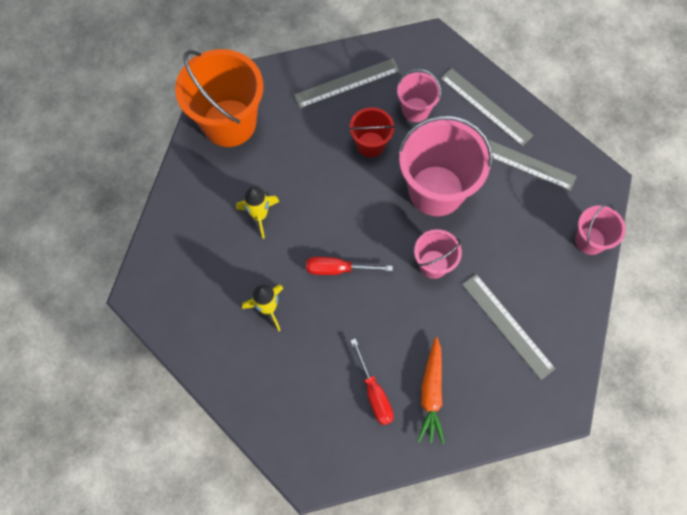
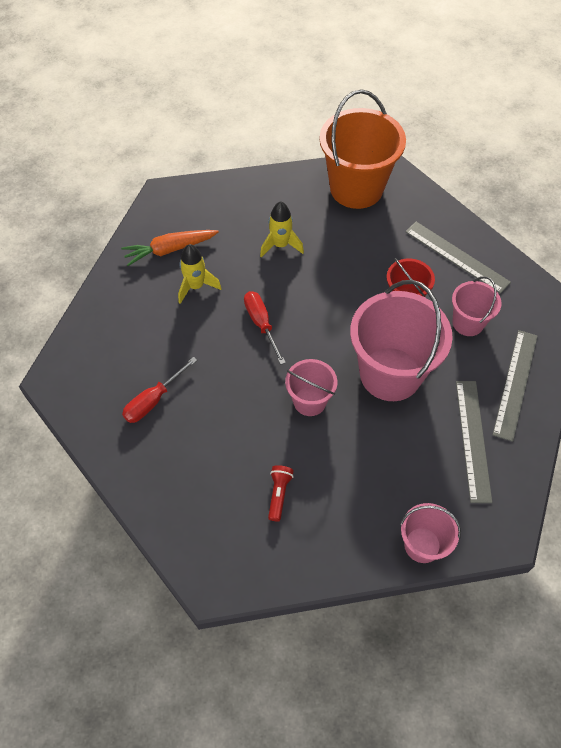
camera: 65 degrees right, 10 degrees down
(431, 393) = (174, 449): orange carrot -> orange carrot (170, 250)
(507, 325) = (279, 494): grey ruler -> red flashlight

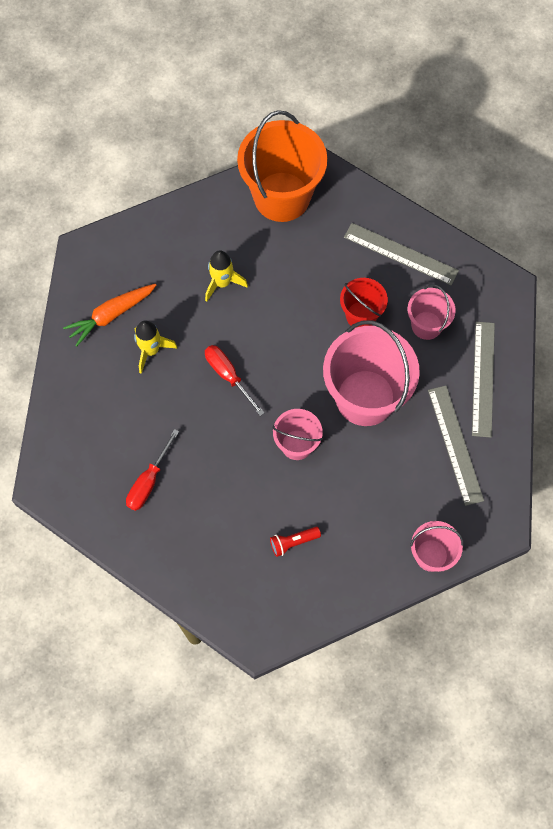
camera: 15 degrees left, 10 degrees up
(279, 494) = (293, 542): red flashlight -> red flashlight turned 105 degrees counterclockwise

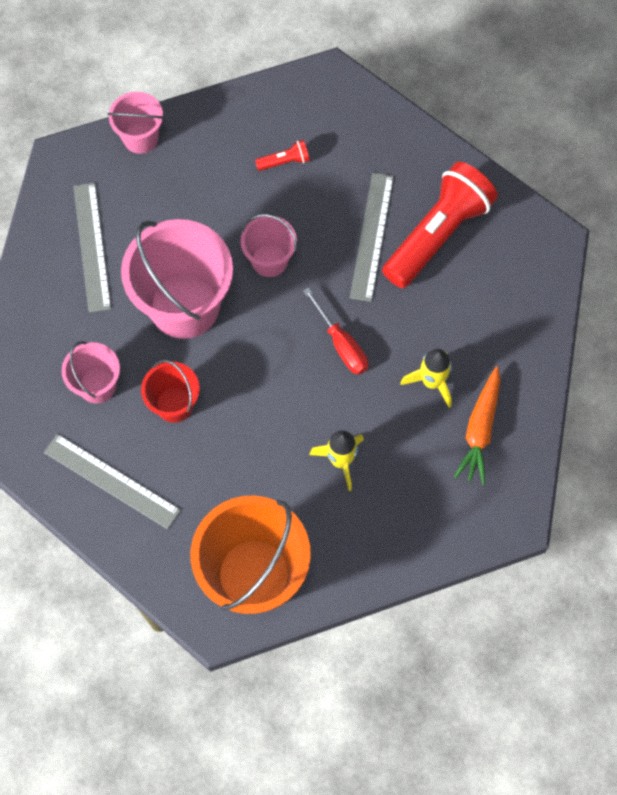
camera: 175 degrees left, 0 degrees up
(111, 315) = (480, 430): orange carrot -> orange carrot turned 135 degrees clockwise
(149, 481) = (437, 234): red screwdriver -> red flashlight
(483, 378) = (44, 317): grey ruler -> grey ruler (372, 236)

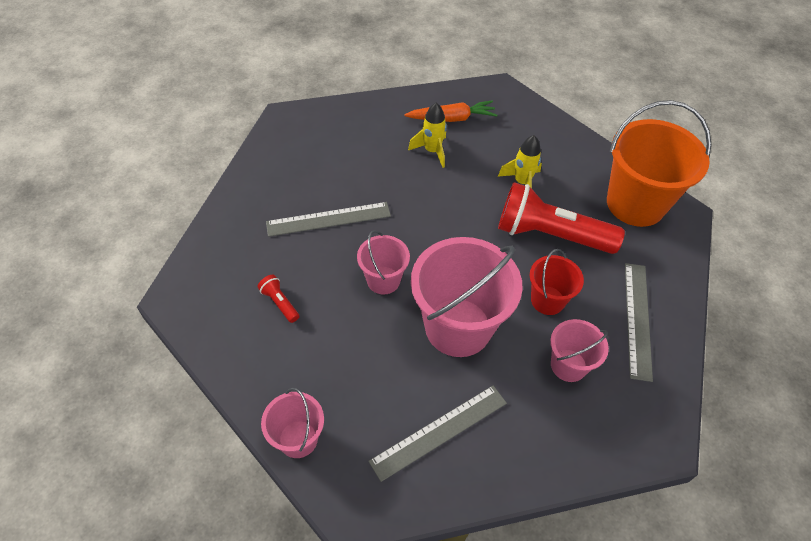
camera: 115 degrees left, 15 degrees down
(341, 344) = (432, 209): red screwdriver -> none
(437, 234) = (309, 180): red flashlight -> red flashlight (550, 235)

